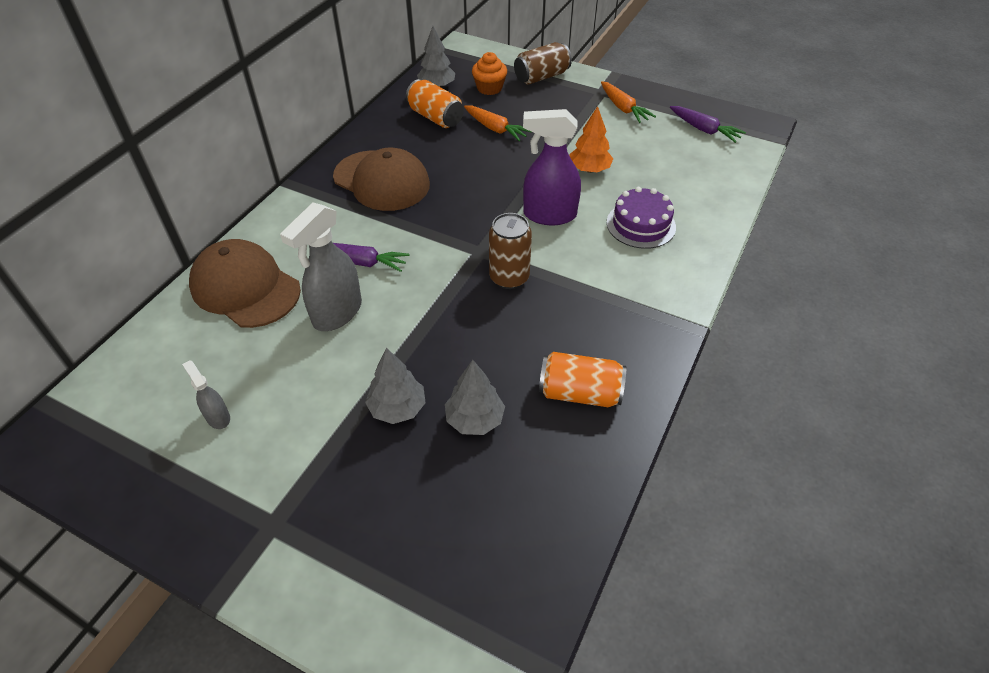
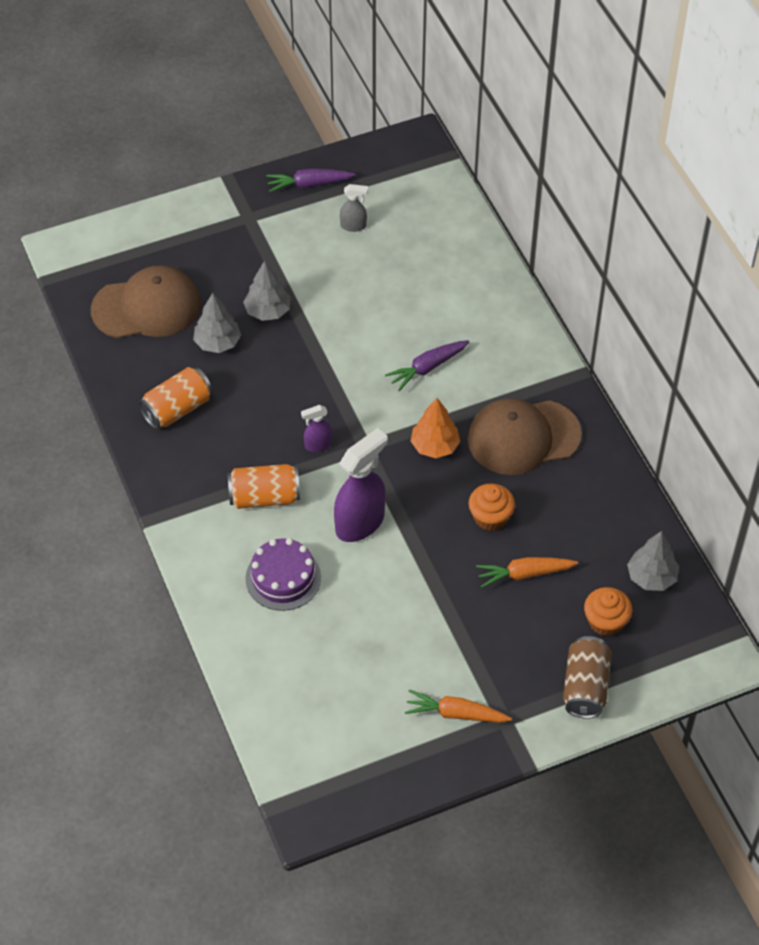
camera: 130 degrees right, 5 degrees up
(245, 288) = (466, 288): brown cap -> brown cap (146, 307)
(337, 313) = (386, 325): grey spray bottle -> none
(435, 117) = (591, 538): orange can -> orange can (264, 497)
(469, 162) = (490, 517): none -> orange cupcake
(509, 277) = (318, 445): brown can -> purple spray bottle
(589, 169) = (389, 601): orange tree -> orange tree (434, 446)
(704, 130) = (352, 753): purple carrot -> purple carrot (309, 184)

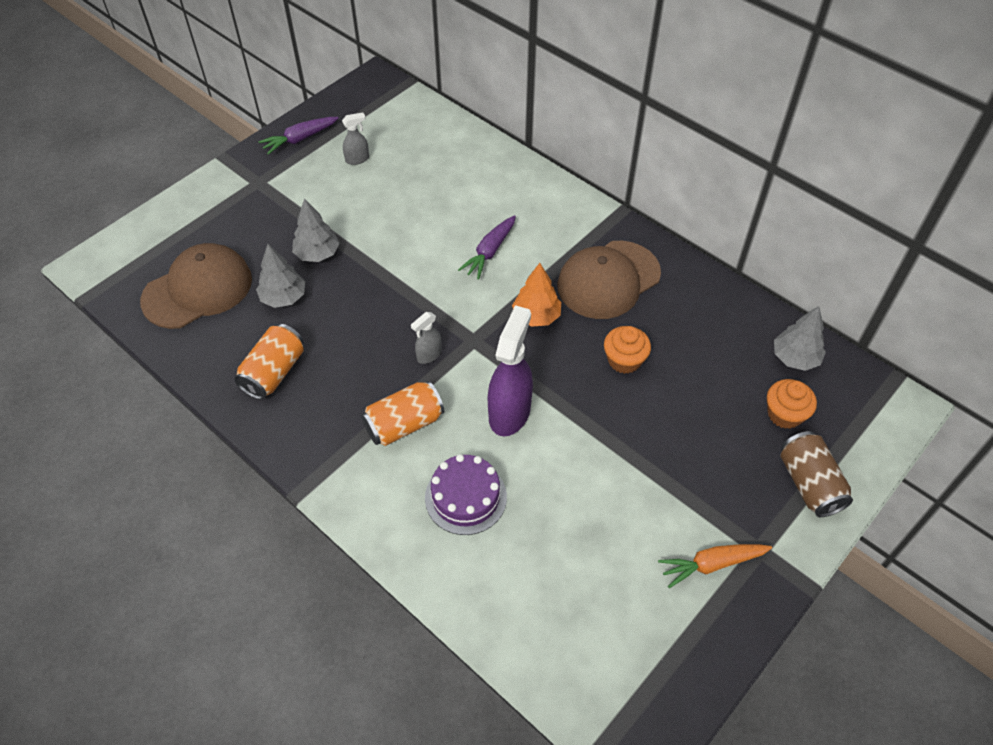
camera: 25 degrees left, 0 degrees up
(318, 445) = (429, 355): purple spray bottle -> grey spray bottle
(524, 574) = (687, 400): orange carrot -> none

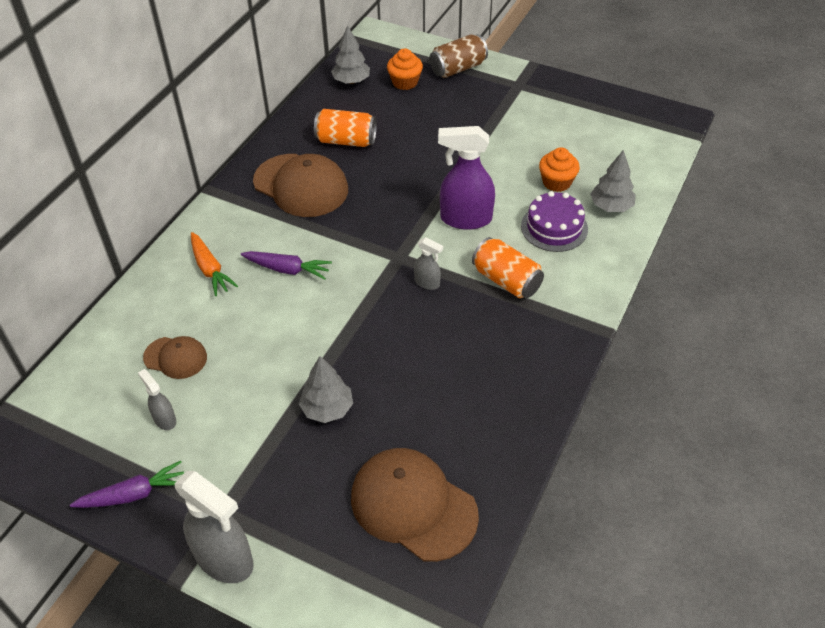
camera: 105 degrees left, 5 degrees down
(220, 179) = (224, 559): none -> grey spray bottle
(274, 372) = (493, 392): orange can -> orange can (346, 141)
(283, 298) = (398, 418): grey tree -> grey tree (611, 206)
(300, 139) = (133, 494): purple carrot -> purple carrot turned 60 degrees counterclockwise
(416, 170) = (175, 357): none -> brown cap
(536, 316) = (357, 222): orange tree -> none
(624, 360) = (386, 164): orange cupcake -> orange cupcake (556, 182)
(712, 564) = (540, 103): orange carrot -> orange carrot (210, 269)

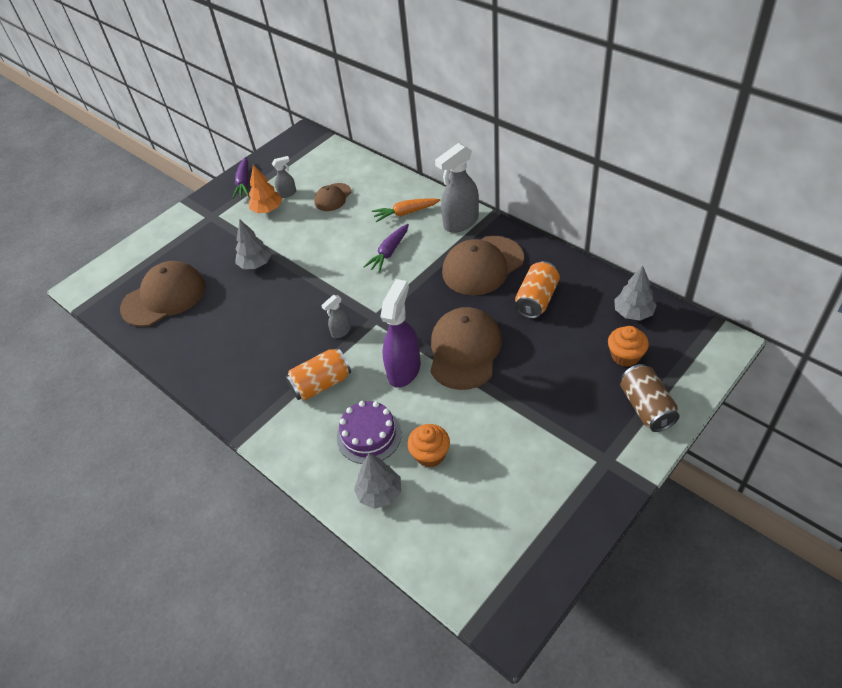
camera: 110 degrees right, 0 degrees up
(205, 434) = (267, 210): none -> orange tree
(224, 559) = (183, 216): grey spray bottle -> grey spray bottle (460, 222)
(427, 180) = (464, 350): none -> brown cap

